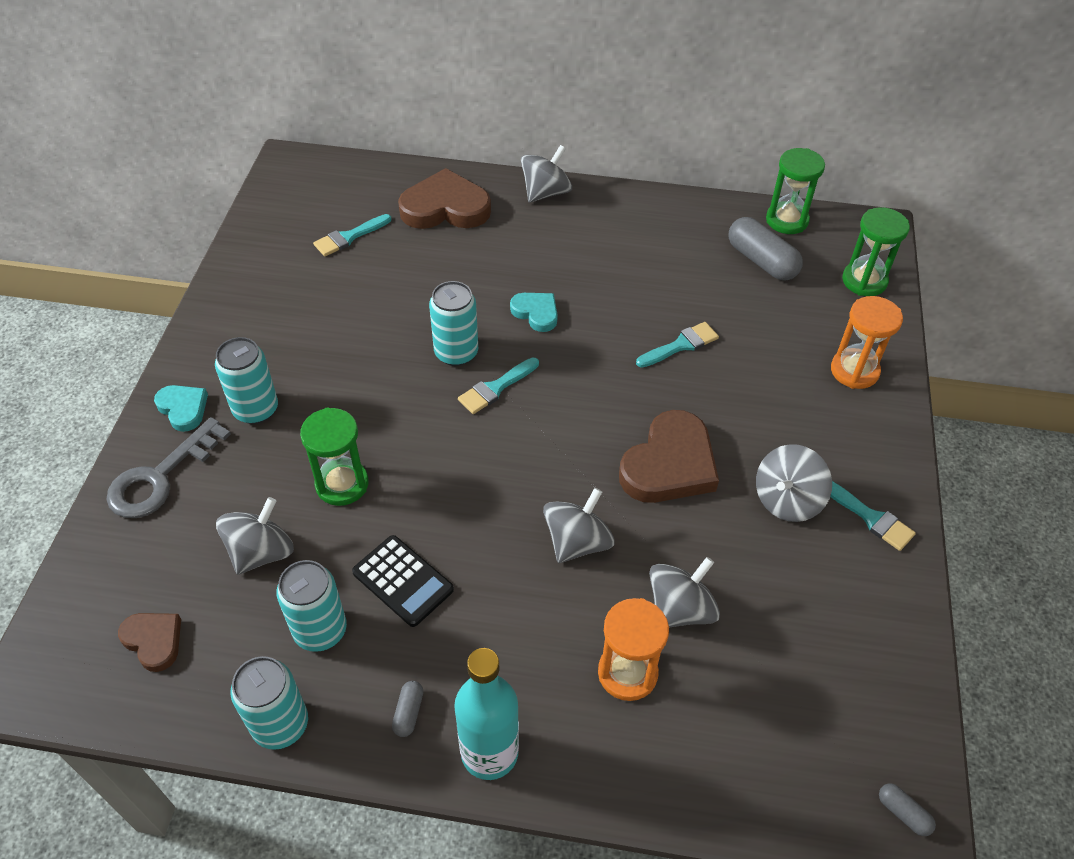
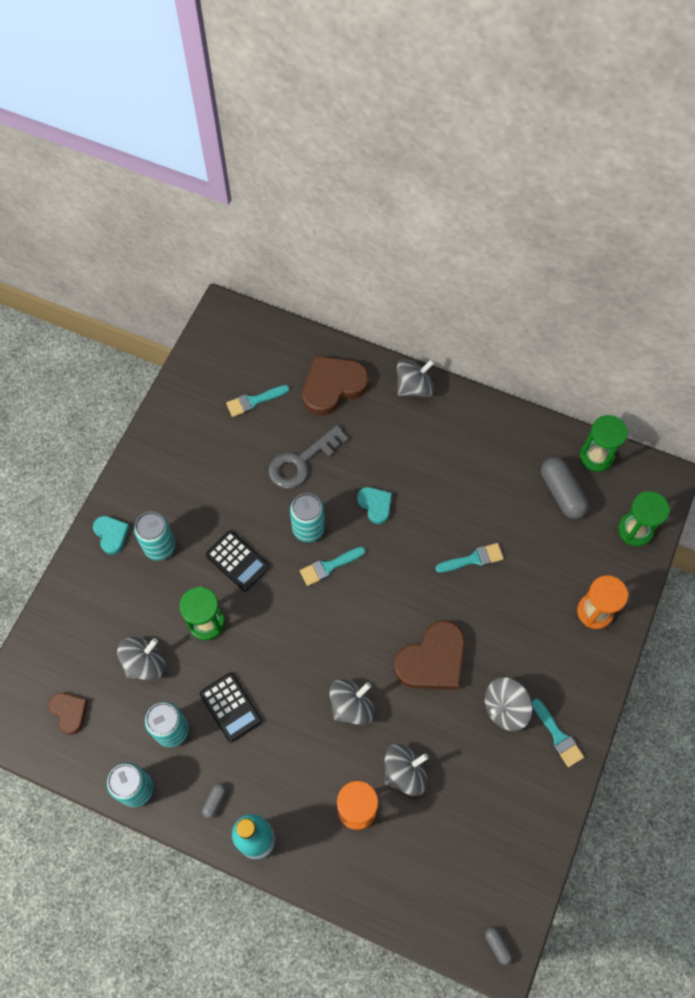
camera: 15 degrees right, 15 degrees up
(160, 477) = (89, 589): grey key -> grey key (301, 462)
(369, 405) = (237, 561): none -> black calculator
(445, 208) = (332, 386): brown heart -> brown heart turned 45 degrees counterclockwise

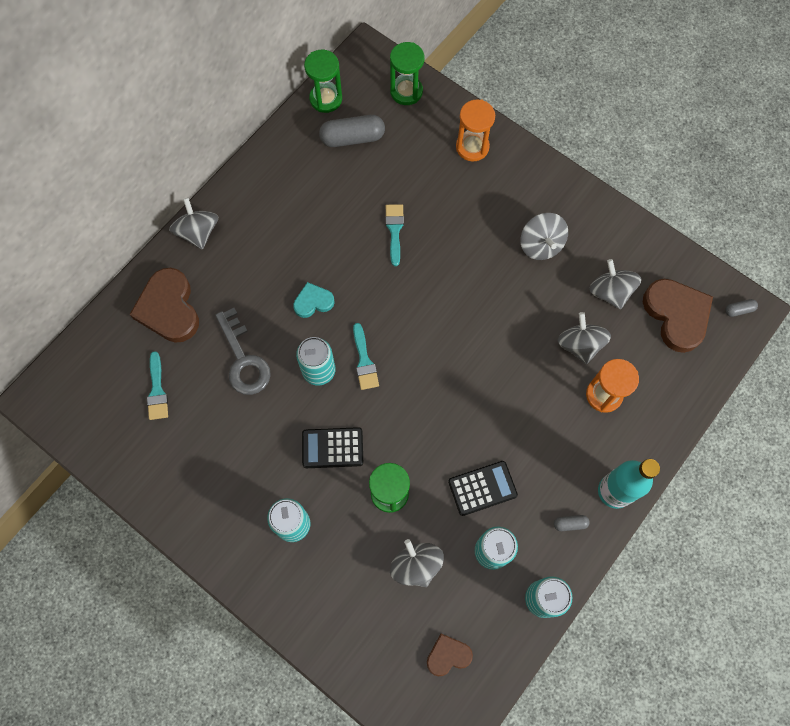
camera: 75 degrees left, 5 degrees up
(111, 535) = (263, 574): turquoise heart -> none
(214, 801) = (570, 523): grey capsule -> grey capsule turned 45 degrees counterclockwise
(237, 561) = (332, 448): black calculator -> black calculator turned 150 degrees counterclockwise
(351, 706) = (508, 375): grey spinning top -> grey spinning top (610, 292)
(432, 660) = (482, 292): brown heart -> brown heart (676, 315)
(558, 736) = (575, 210): turquoise brush -> none

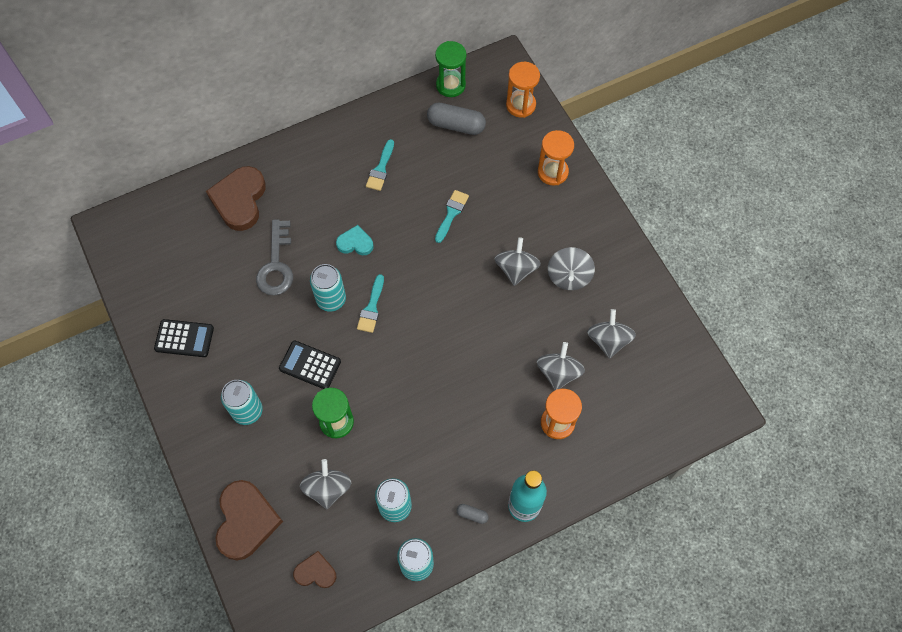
camera: 25 degrees right, 5 degrees down
(157, 390) = (197, 260): turquoise brush -> turquoise brush (381, 169)
(198, 232) = (293, 150): grey spinning top -> grey spinning top (516, 269)
(406, 91) = (520, 105): green hourglass -> orange hourglass
(482, 488) = (414, 452): black calculator -> black calculator (184, 338)
(676, 315) = (657, 384): brown heart -> brown heart (246, 521)
(739, 310) = (715, 404): grey capsule -> none

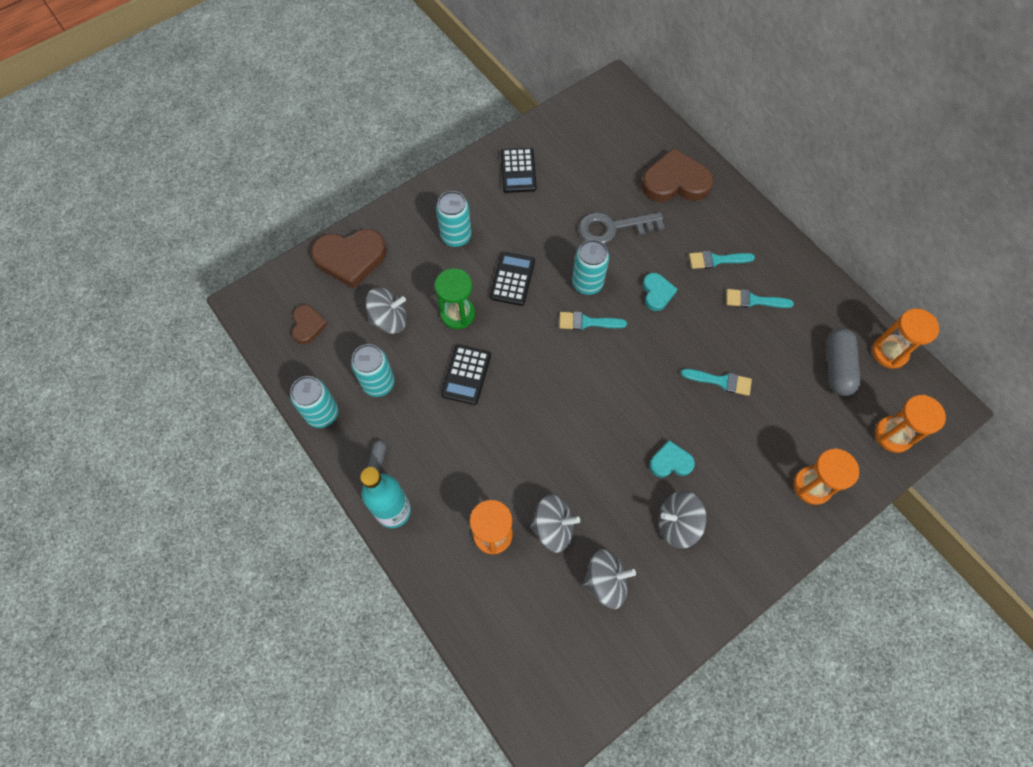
camera: 80 degrees right, 0 degrees up
(333, 187) = (716, 260): none -> turquoise brush
(403, 423) = (466, 375): none -> black calculator
(450, 85) = (889, 352): green hourglass -> orange hourglass
(516, 269) = (670, 462): grey spinning top -> turquoise heart

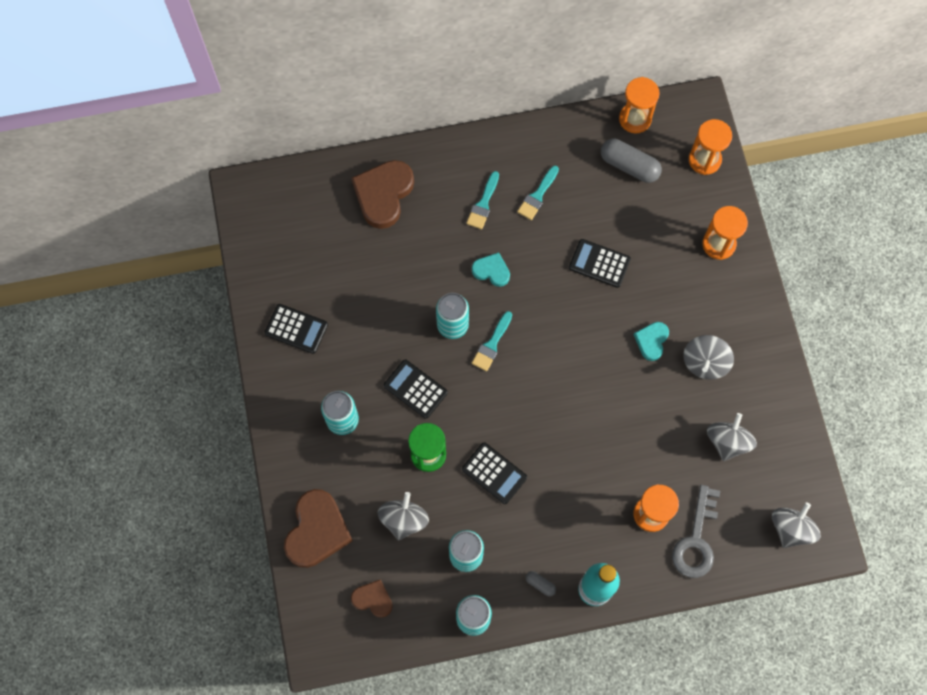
camera: 65 degrees left, 5 degrees up
(553, 528) = (666, 462): grey spinning top -> grey spinning top (790, 529)
(613, 228) = (405, 274): grey key -> grey key (696, 540)
(721, 381) = (599, 263): turquoise brush -> black calculator

